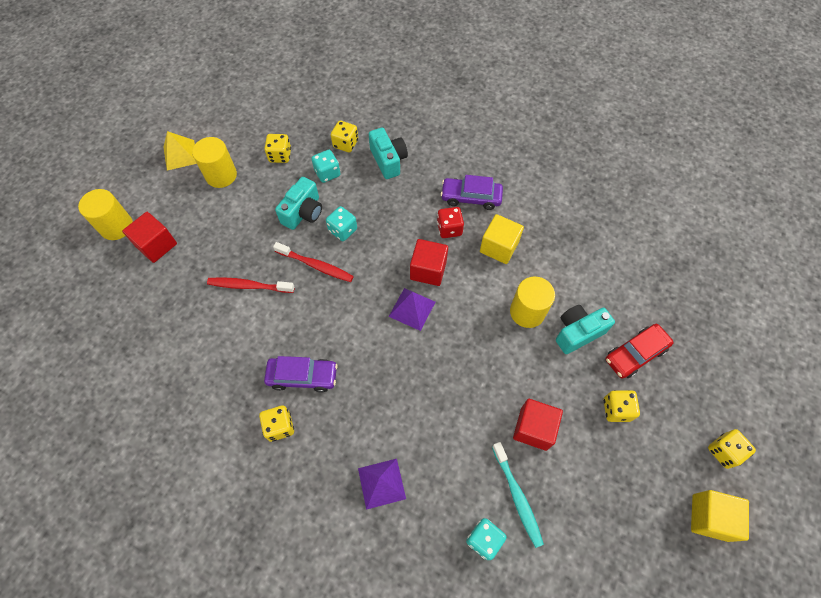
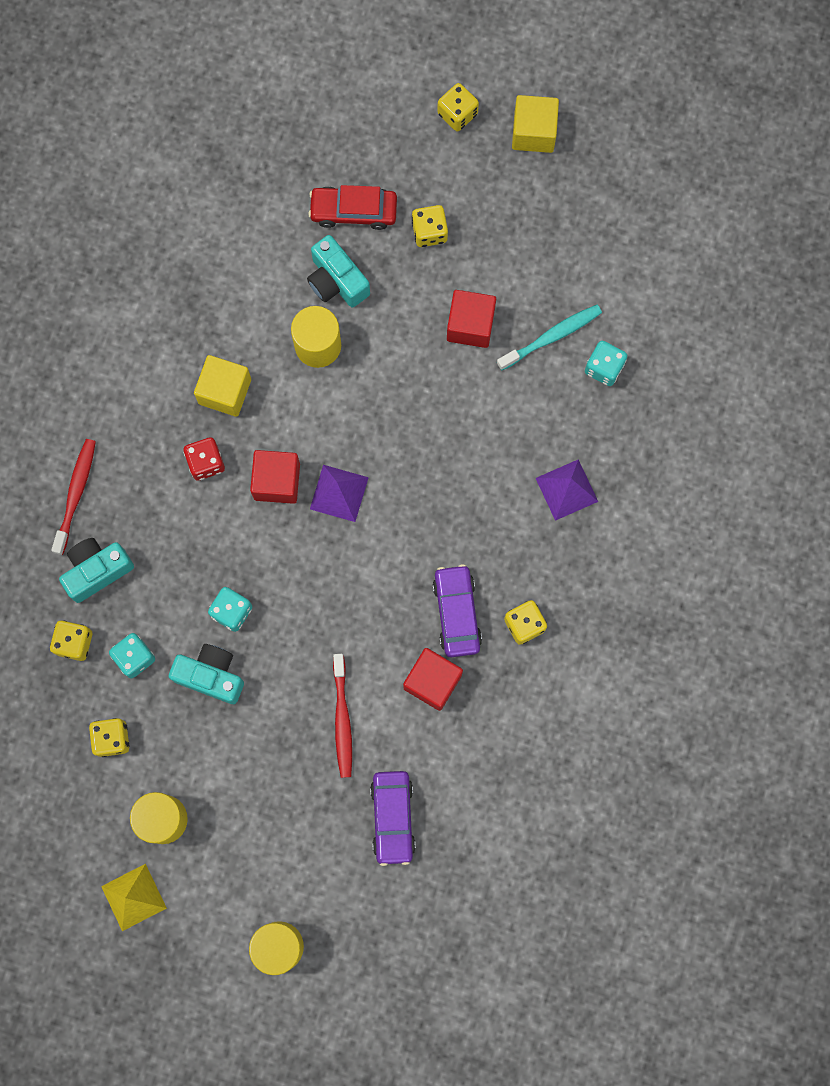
camera: 100 degrees left, 15 degrees up
(156, 245) = (300, 874): red cube -> red cube (432, 681)
(316, 265) = (295, 636): red toothbrush -> red toothbrush (75, 494)
(471, 197) = (146, 439): purple car -> purple car (392, 818)
(635, 354) = (353, 211): red car -> red car turned 135 degrees clockwise

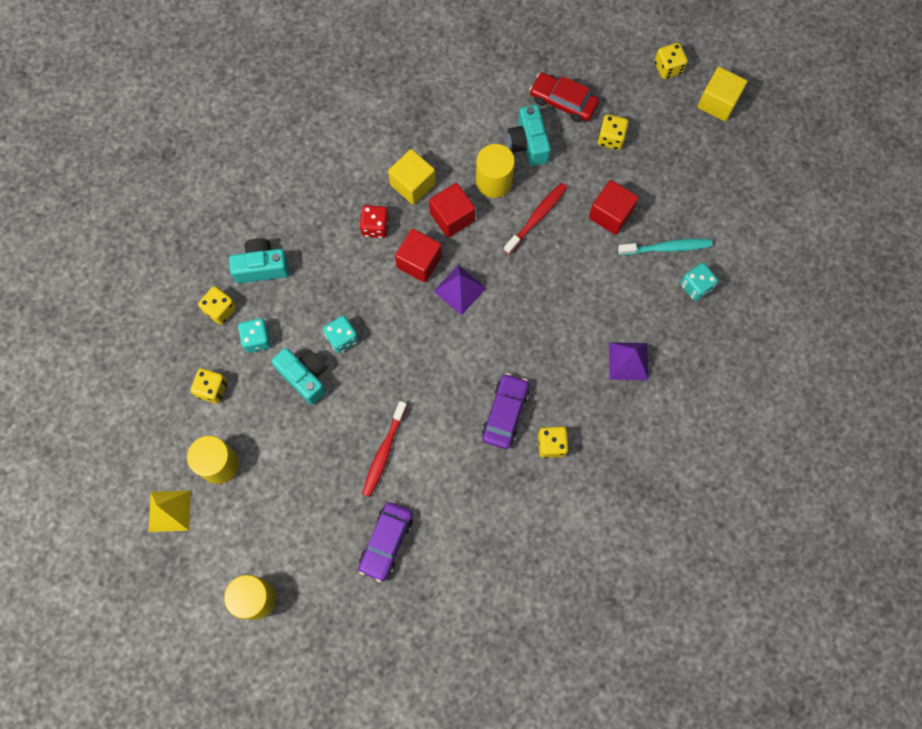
camera: 25 degrees right, 5 degrees down
(75, 494) = (273, 208): red toothbrush -> red toothbrush (536, 217)
(432, 681) = (463, 455): red cube -> red cube (452, 217)

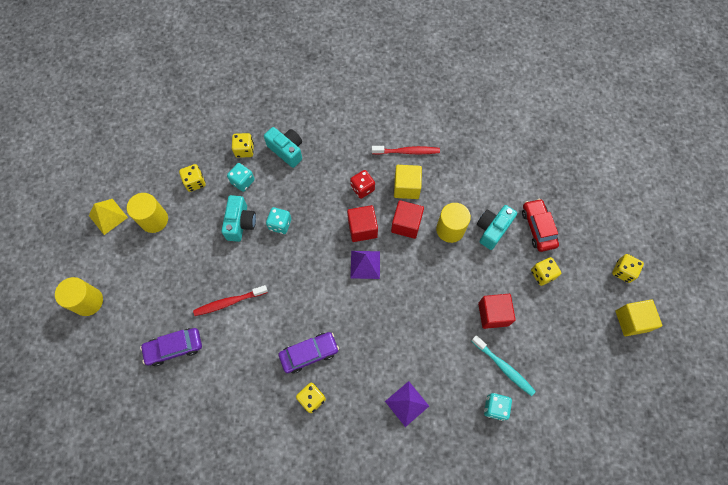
camera: 50 degrees right, 5 degrees down
(536, 217) = (450, 272): red toothbrush -> red toothbrush (407, 151)

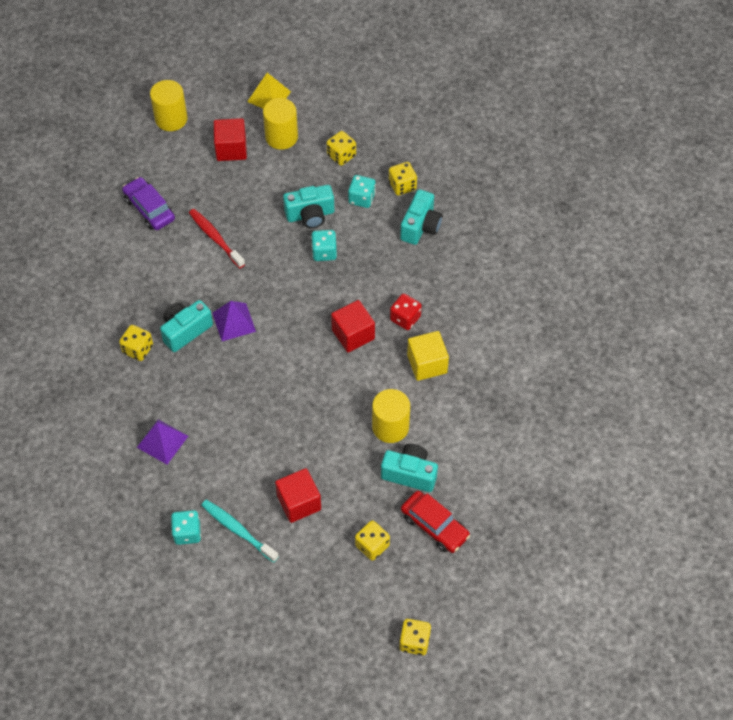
camera: 70 degrees right, 10 degrees down
(309, 353) = (185, 331): purple car -> turquoise camera
(365, 264) = (309, 351): purple pyramid -> purple pyramid (233, 322)
(406, 224) = (377, 378): red cube -> red cube (231, 149)
(407, 151) = (477, 350): red toothbrush -> none
(503, 367) = (238, 530): turquoise toothbrush -> turquoise toothbrush turned 105 degrees clockwise
(538, 228) = (434, 526): red car -> red car turned 75 degrees clockwise
(631, 321) = (349, 665): yellow cube -> none

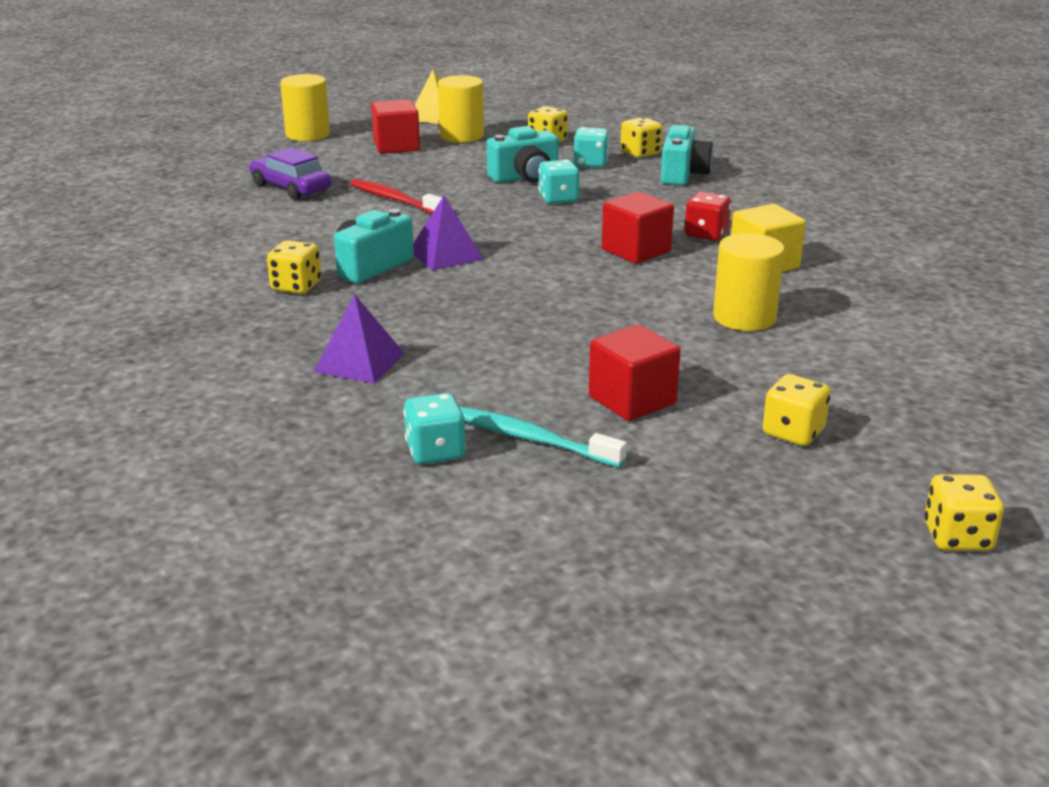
camera: 10 degrees left, 30 degrees down
(410, 474) = (807, 355): turquoise camera -> none
(434, 526) = (888, 401): red car -> none

